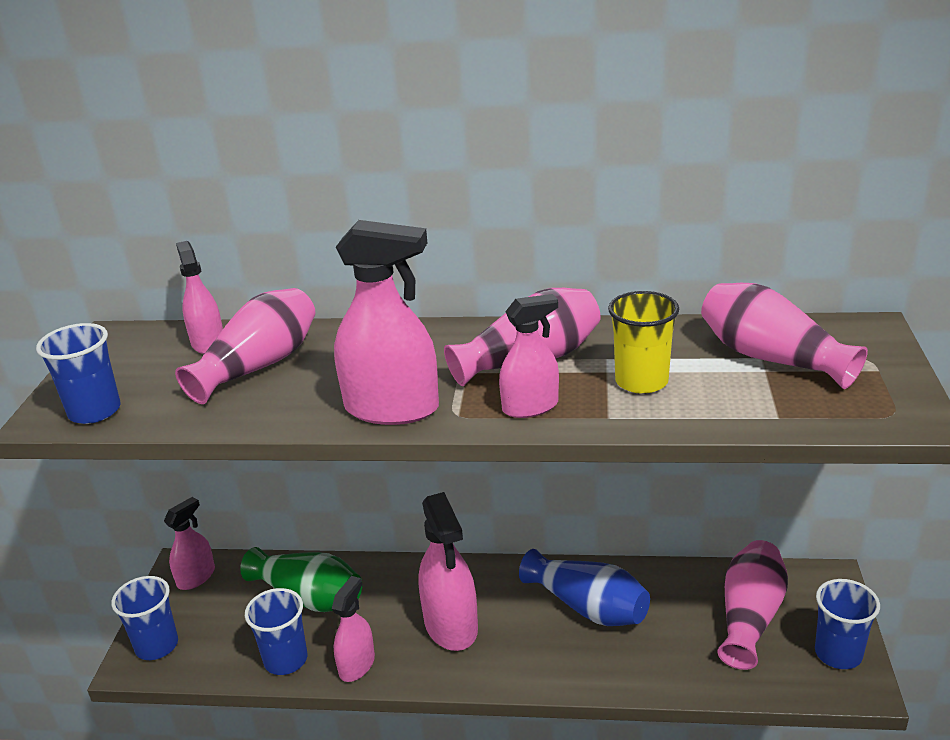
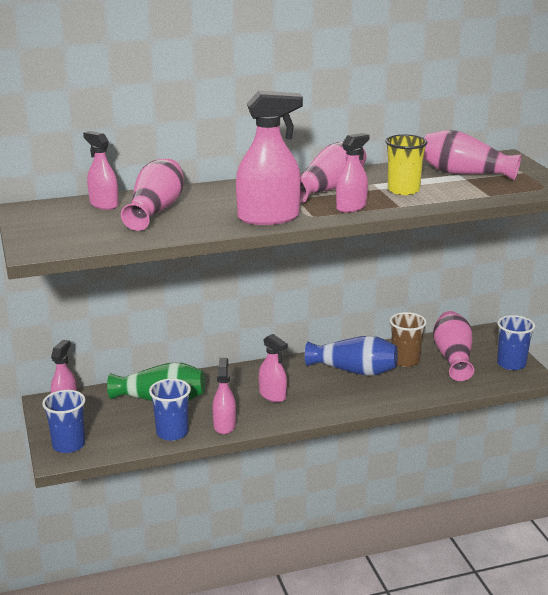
camera: 25 degrees left, 5 degrees down
(94, 411) = (66, 243): blue cup -> none
(451, 625) = (272, 395): pink spray bottle -> pink spray bottle, size x0.60
(673, 606) = (405, 361): none -> brown cup

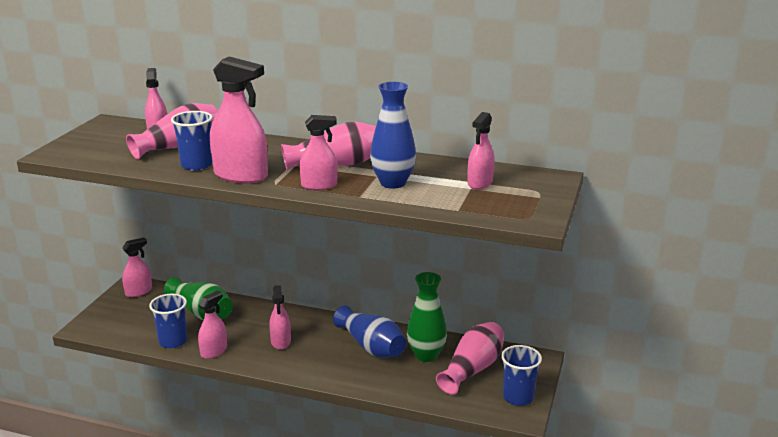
camera: 35 degrees right, 0 degrees up
(68, 445) = (101, 322): blue cup -> blue cup (196, 165)
(403, 190) = (393, 183): yellow cup -> blue vase
(405, 361) = (426, 355): brown cup -> green vase
(464, 173) = (480, 183): pink vase -> pink spray bottle

